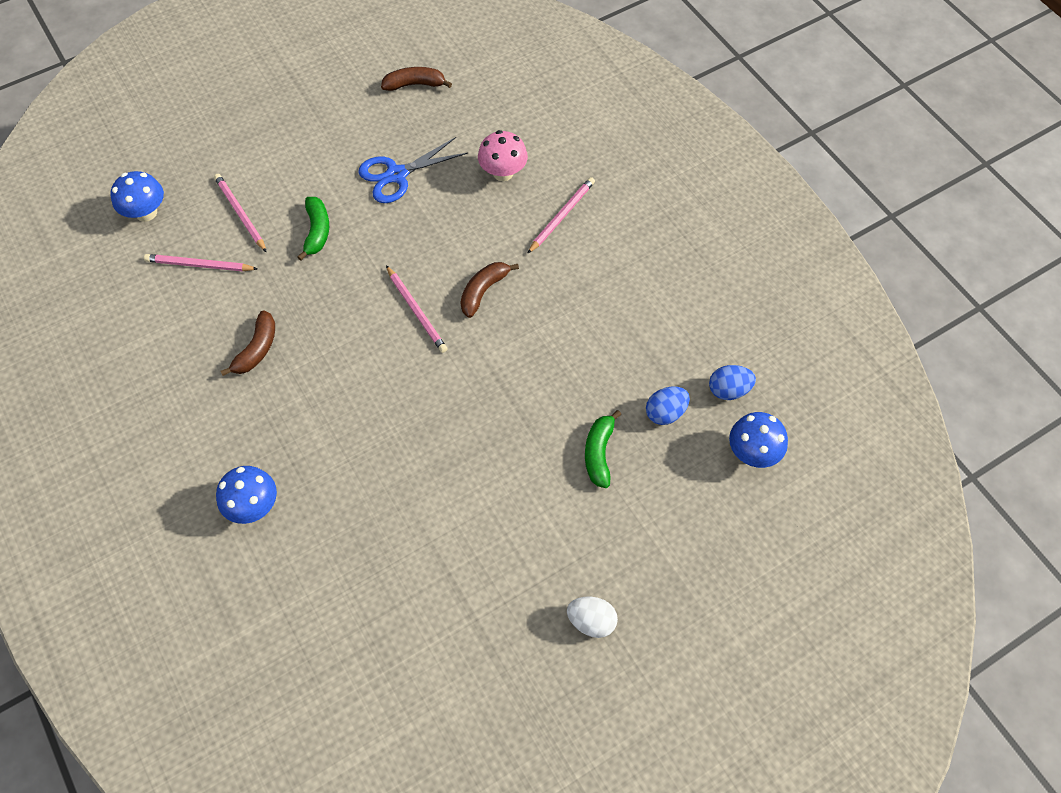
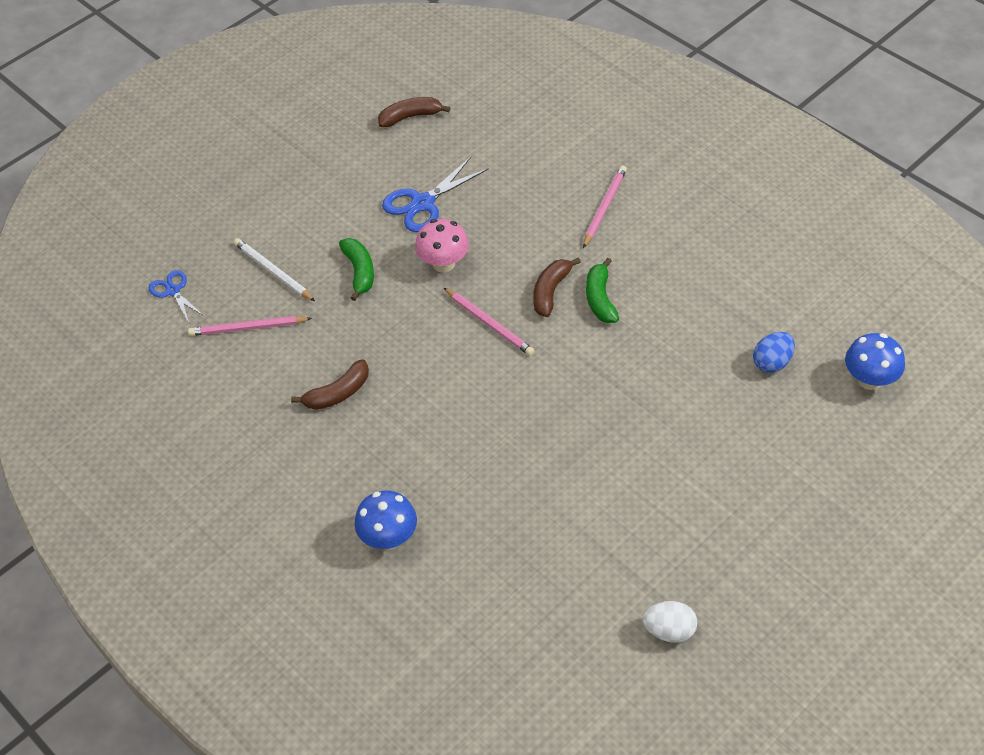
camera: 10 degrees left, 10 degrees down
(146, 213) = (173, 291): blue mushroom -> blue scissors
(240, 213) = (273, 272): pink pencil -> white pencil
(257, 349) = (337, 393): brown banana -> brown banana turned 45 degrees clockwise
(503, 172) = (530, 180): pink mushroom -> pink mushroom (443, 263)
(591, 621) = (768, 564): white egg -> white egg (669, 631)
(599, 453) = (720, 413): green banana -> green banana (600, 298)
(728, 390) = (826, 329): blue egg -> none

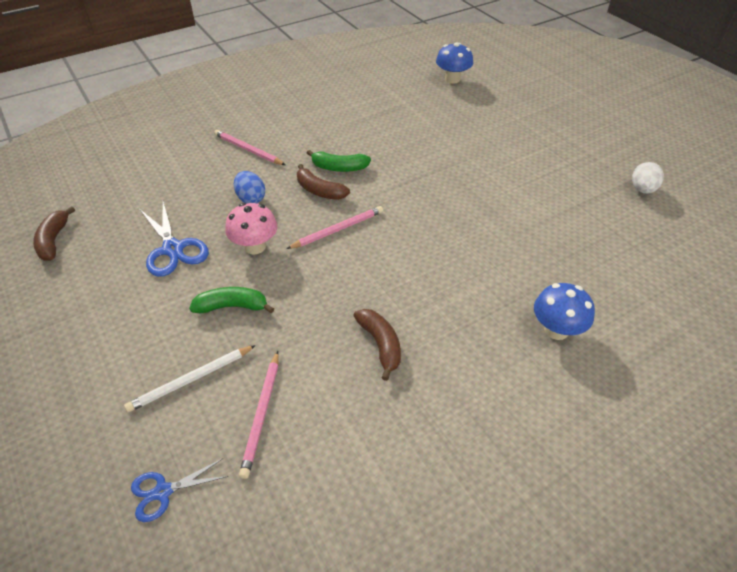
camera: 80 degrees left, 5 degrees down
(772, 363) = (427, 109): blue egg -> blue egg (251, 198)

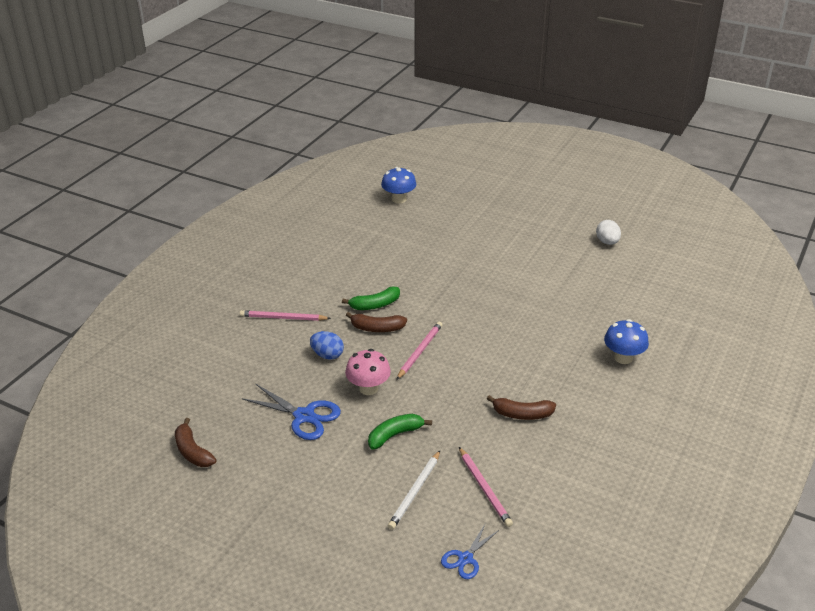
camera: 30 degrees left, 10 degrees down
(380, 345) = (522, 414): brown banana -> brown banana turned 150 degrees clockwise

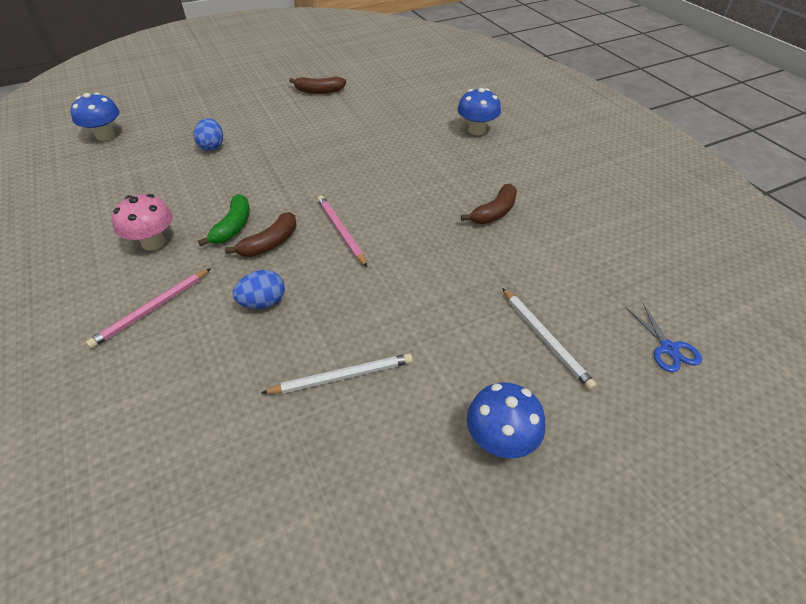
camera: 55 degrees left, 10 degrees up
(192, 451) = (287, 549): brown banana -> brown banana (319, 91)
(304, 416) = (342, 376): blue scissors -> white pencil
(316, 501) = (500, 440): none -> blue mushroom
(368, 388) = (354, 296): pink mushroom -> pink mushroom (153, 242)
(395, 435) = (446, 311): green banana -> none
(440, 246) = (212, 146): none -> blue egg
(484, 488) = (576, 285): pink pencil -> none
(607, 242) = (334, 72): white egg -> none

